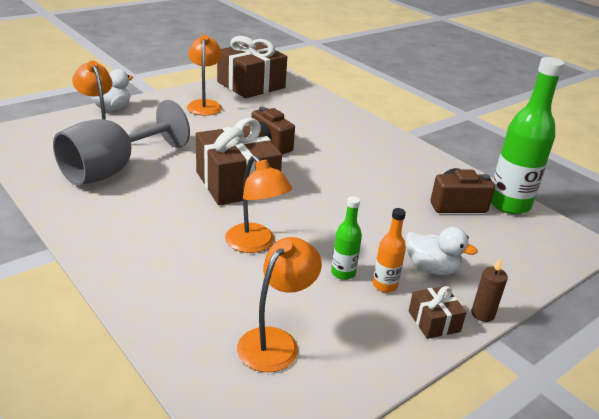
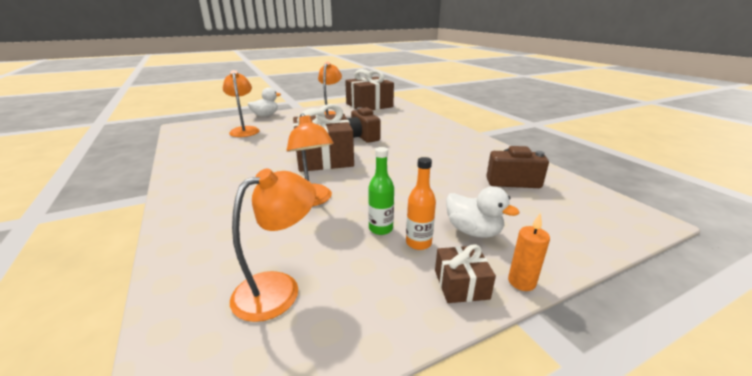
camera: 15 degrees right, 5 degrees down
(112, 170) = (237, 147): grey goblet -> none
(482, 314) = (521, 282): brown candle -> orange candle
(509, 204) = (565, 183): green bottle -> none

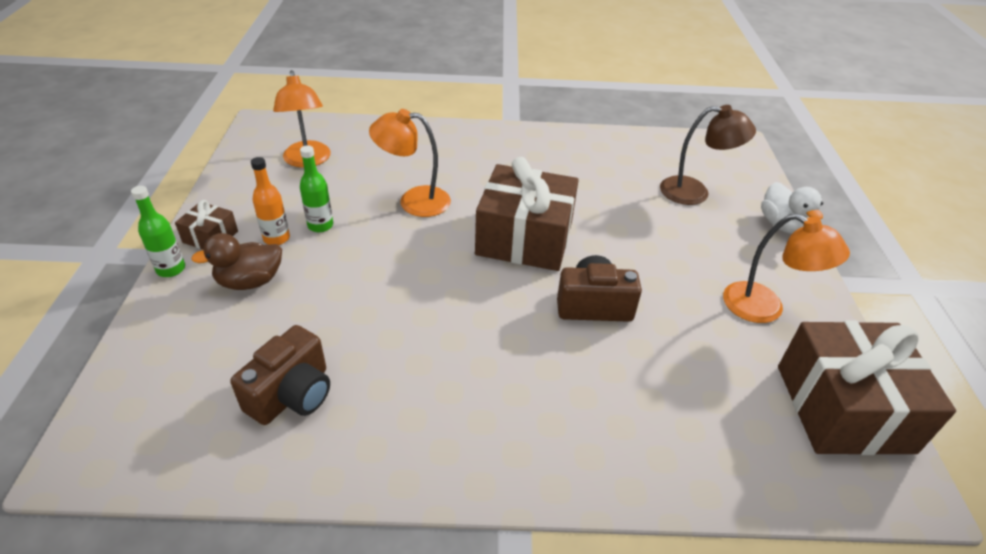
camera: 115 degrees right, 15 degrees up
(244, 130) = (695, 192): orange lamp -> brown lamp
(473, 231) = (250, 281): white duck -> brown duck
(521, 282) = (171, 269): orange candle -> green bottle

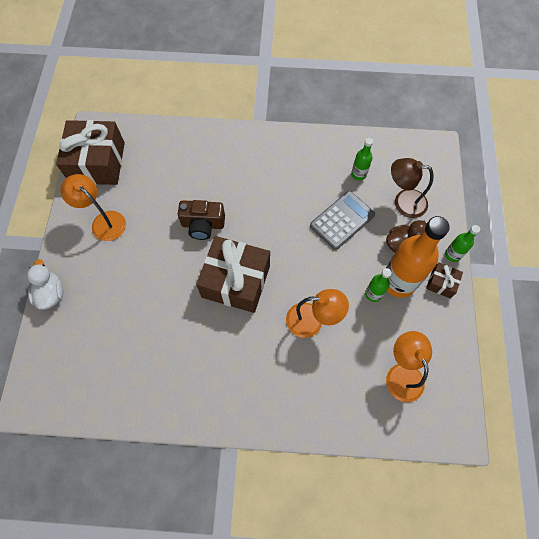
camera: 175 degrees left, 25 degrees up
(276, 238) = (398, 281): orange bottle -> orange bottle, size x2.07
(292, 394) = (358, 174): brown camera -> green bottle
(346, 314) = (342, 220): none -> grey calculator
(695, 192) = (98, 332): brown lamp -> brown lamp (403, 202)

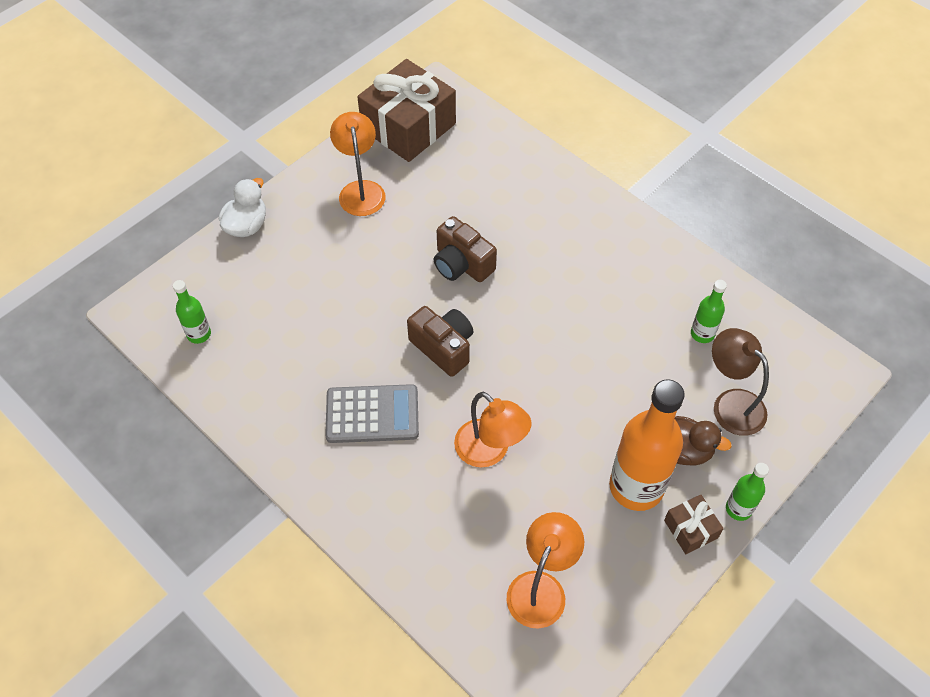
camera: 40 degrees right, 10 degrees down
(236, 281) = (443, 347): brown gift -> brown camera
(342, 220) = (630, 370): grey calculator -> grey calculator (372, 414)
(373, 294) = (590, 477): green bottle -> green bottle (199, 334)

